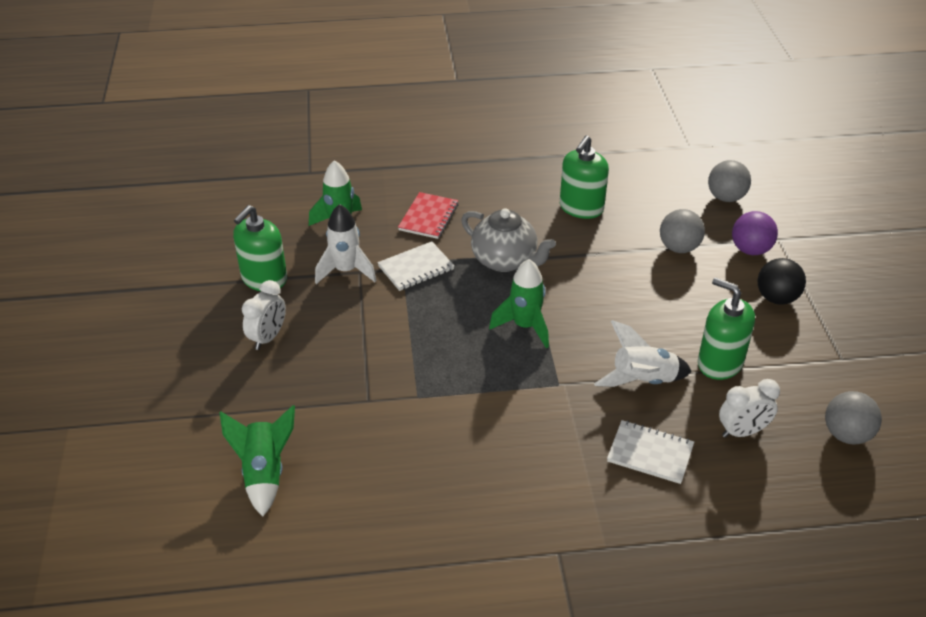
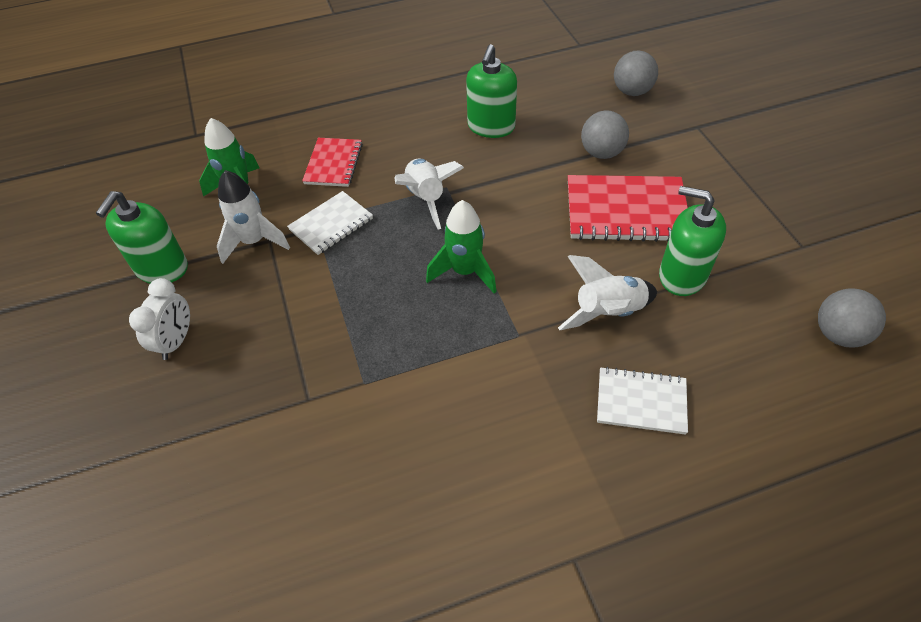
camera: 10 degrees left, 10 degrees up
(264, 473) = (197, 527): green rocket -> none
(505, 260) = (426, 199): grey teapot -> white rocket
(686, 301) = (626, 211): none -> red notebook
(742, 432) = (731, 354): white clock -> none
(750, 250) = (673, 143): purple ball -> none
(776, 298) = (716, 190): black ball -> none

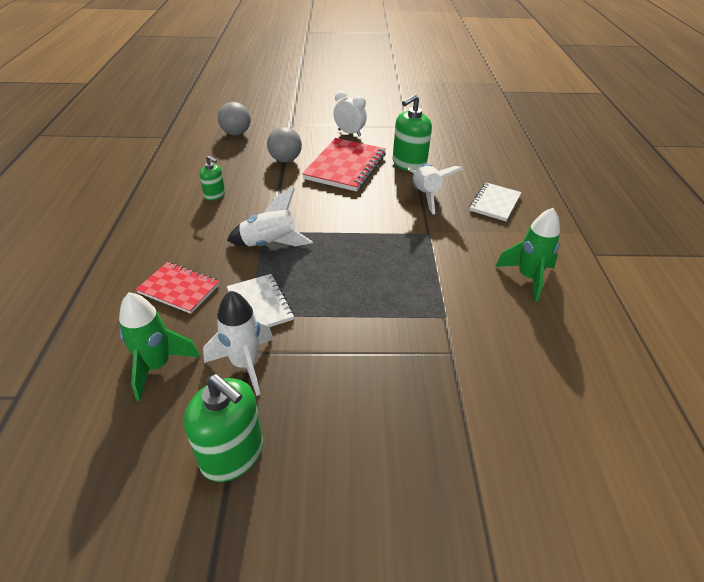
camera: 75 degrees left, 10 degrees down
(176, 341) = (348, 447): white clock -> white clock (349, 133)
(465, 271) = (360, 243): green rocket -> green rocket (527, 277)
(491, 127) = (215, 195): green soap dispenser -> green soap dispenser, size x0.56
(838, 334) = (469, 136): grey ball -> none

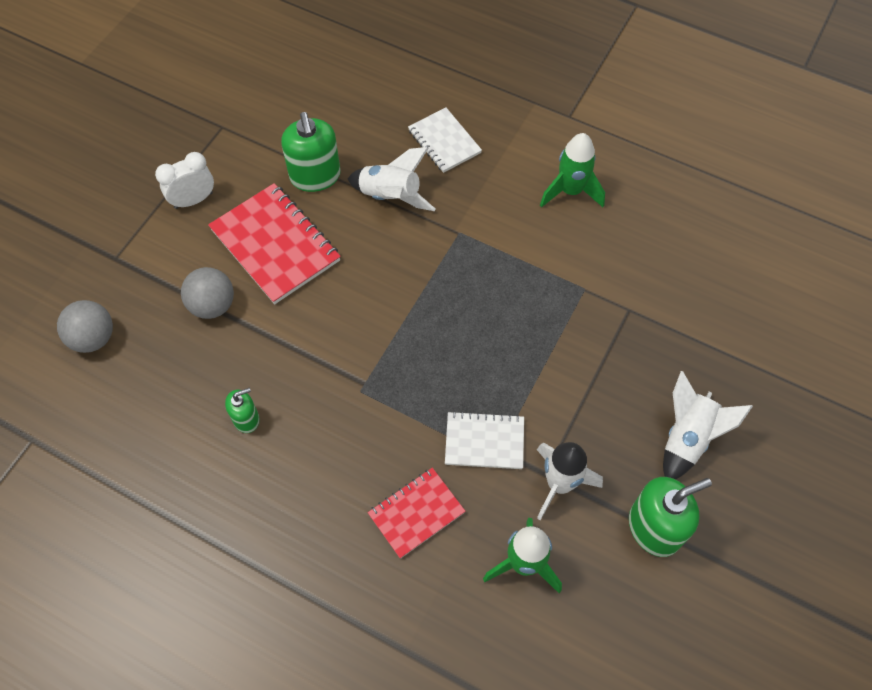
camera: 60 degrees left, 20 degrees up
(270, 244) = (388, 394): white rocket -> white rocket (687, 438)

